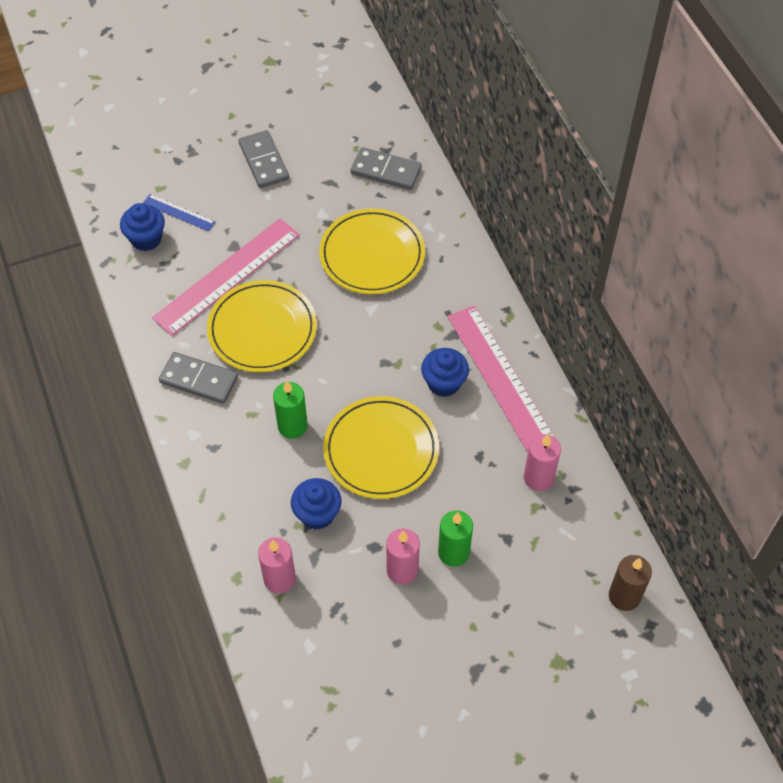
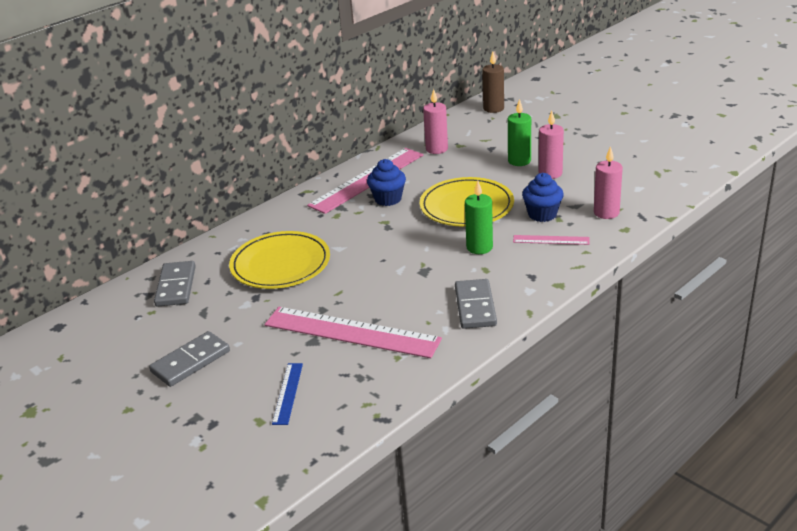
camera: 110 degrees left, 25 degrees down
(146, 239) = (336, 402): blue cupcake -> none
(262, 329) = (397, 292): yellow plate -> none
(263, 496) = (551, 240): none -> pink ruler

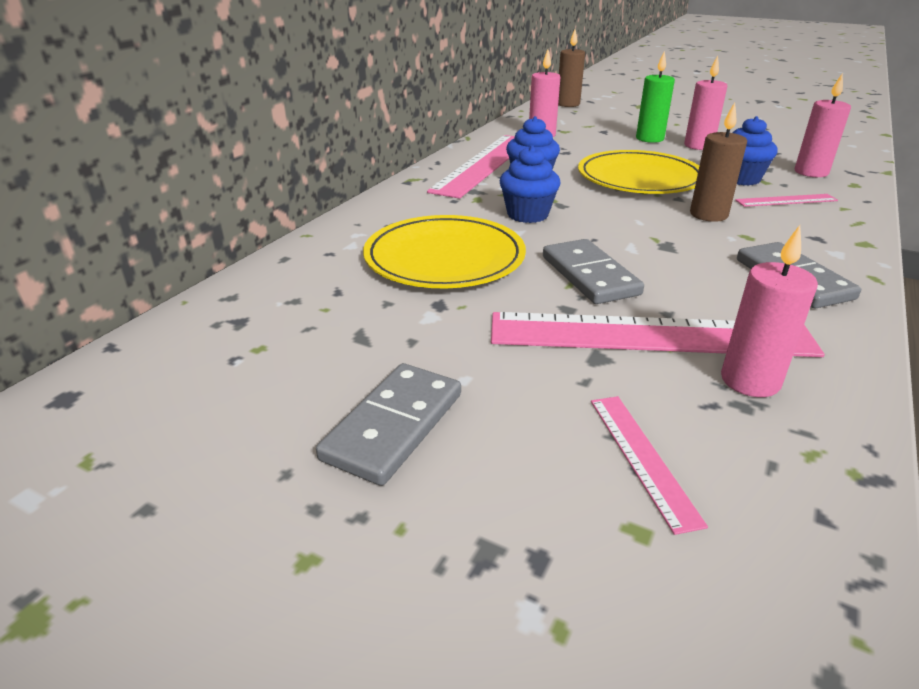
camera: 20 degrees left, 0 degrees up
(176, 286) = (284, 304): grey domino -> grey domino (589, 275)
(287, 393) = (642, 458): blue ruler -> pink ruler
(358, 234) = (527, 214): none -> blue cupcake
(377, 365) = (750, 381): none -> pink candle
(479, 247) = (708, 215): green candle -> brown candle

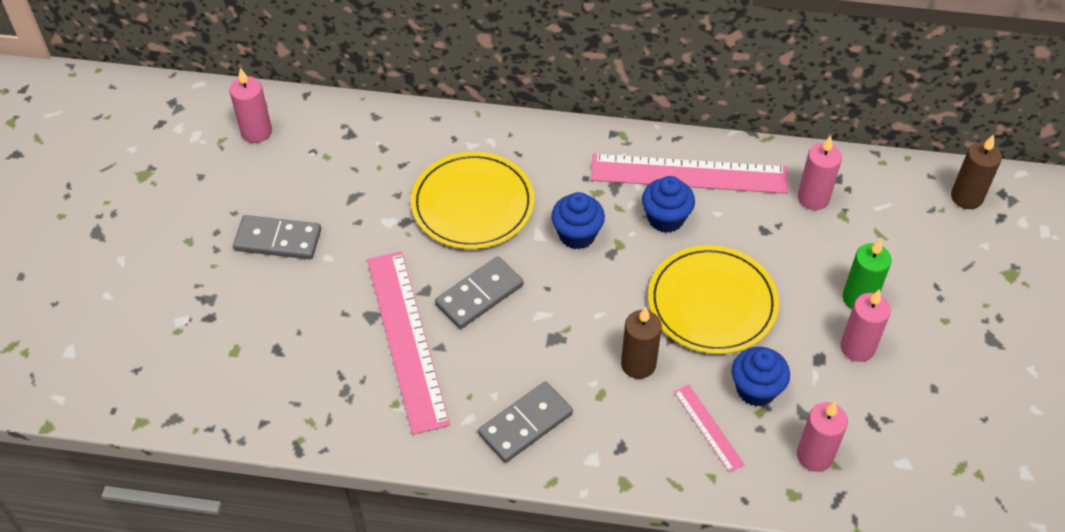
camera: 70 degrees right, 20 degrees up
(642, 458) = (284, 347): pink ruler -> none
(750, 381) = (371, 394): pink candle -> pink candle (256, 132)

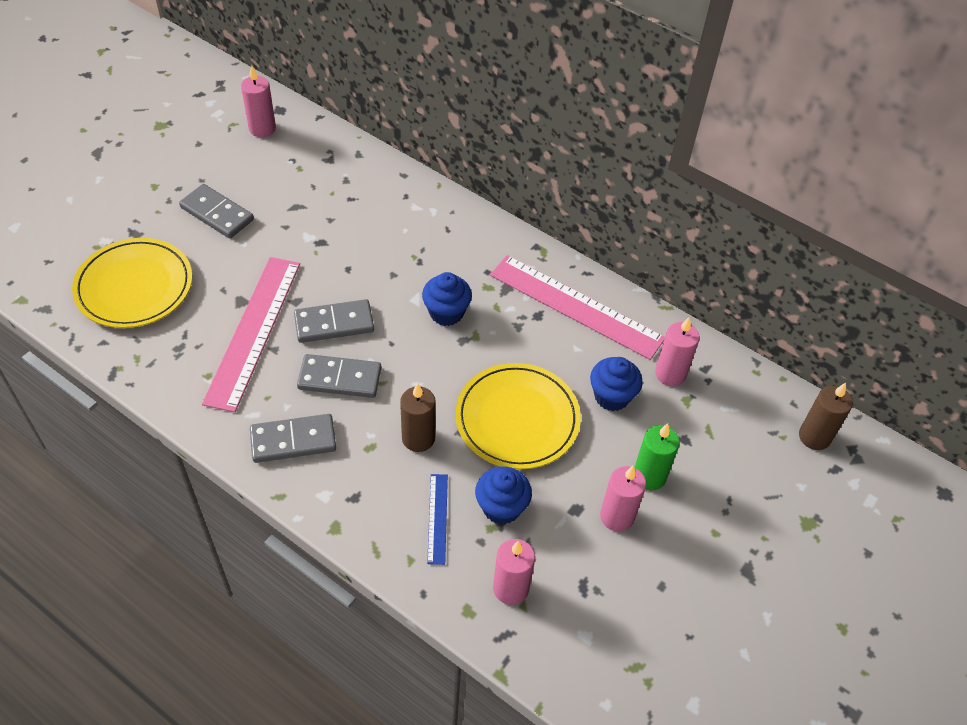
camera: 25 degrees right, 0 degrees up
(473, 204) = (382, 252): yellow plate -> yellow plate (134, 286)
(524, 344) = (340, 378): none -> grey domino
(665, 218) = (529, 333): blue cupcake -> blue cupcake (612, 396)
(708, 428) = (437, 518): pink ruler -> blue ruler

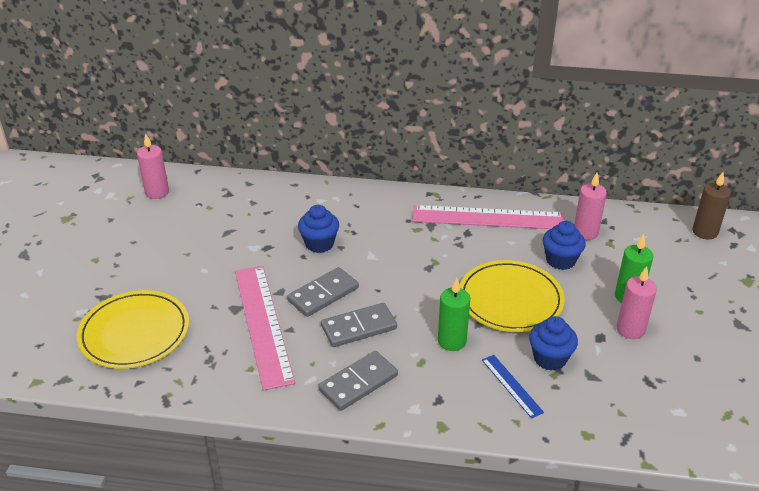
camera: 25 degrees left, 15 degrees down
(217, 214) = (165, 259): grey domino -> none
(418, 438) = (452, 341): brown candle -> green candle
(446, 313) = (401, 255): blue cupcake -> blue cupcake (319, 244)
(510, 588) = (602, 406): pink candle -> none

